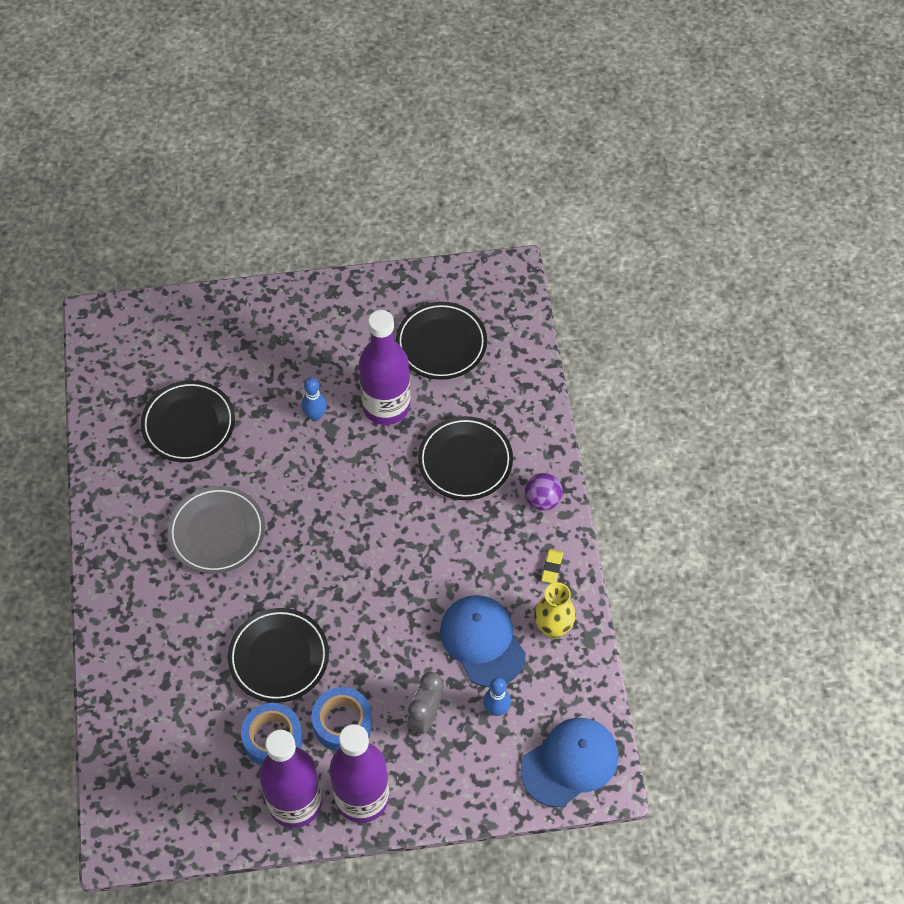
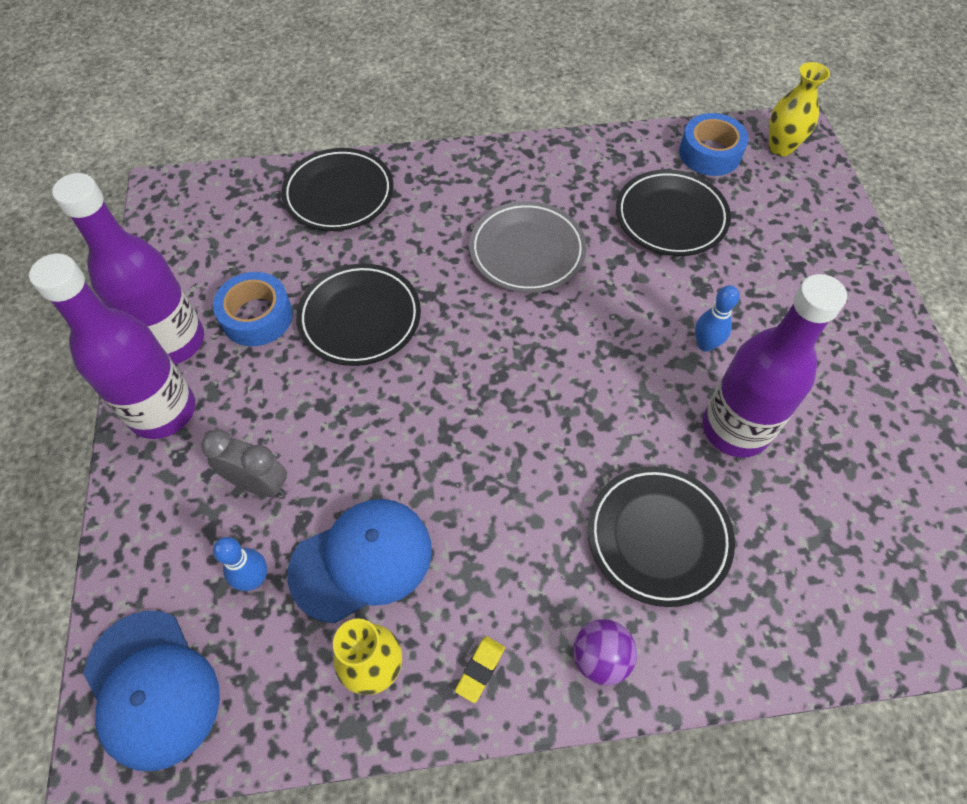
camera: 90 degrees right, 0 degrees up
(116, 334) = (780, 147): none -> yellow vase
(342, 723) = (265, 387): blue tape -> blue tape (710, 153)
(441, 344) = (860, 502): black plate -> black plate (339, 194)
(552, 567) = (480, 669): yellow eraser -> yellow eraser turned 75 degrees counterclockwise

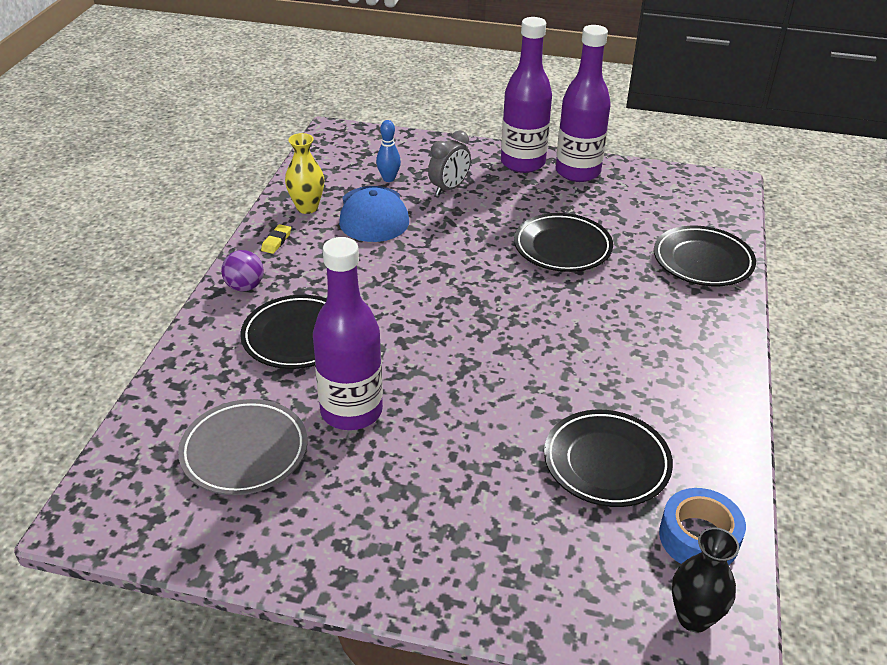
camera: 110 degrees right, 20 degrees down
(152, 688) = (352, 144): blue cap -> none
(257, 316) = (584, 205): blue tape -> none
(480, 669) = (276, 241): yellow eraser -> yellow eraser turned 60 degrees clockwise
(527, 251) = (597, 349): grey plate -> grey plate (244, 451)
(705, 344) = (441, 426): blue bowling pin -> none
(780, 147) = (693, 617): yellow vase -> black vase

